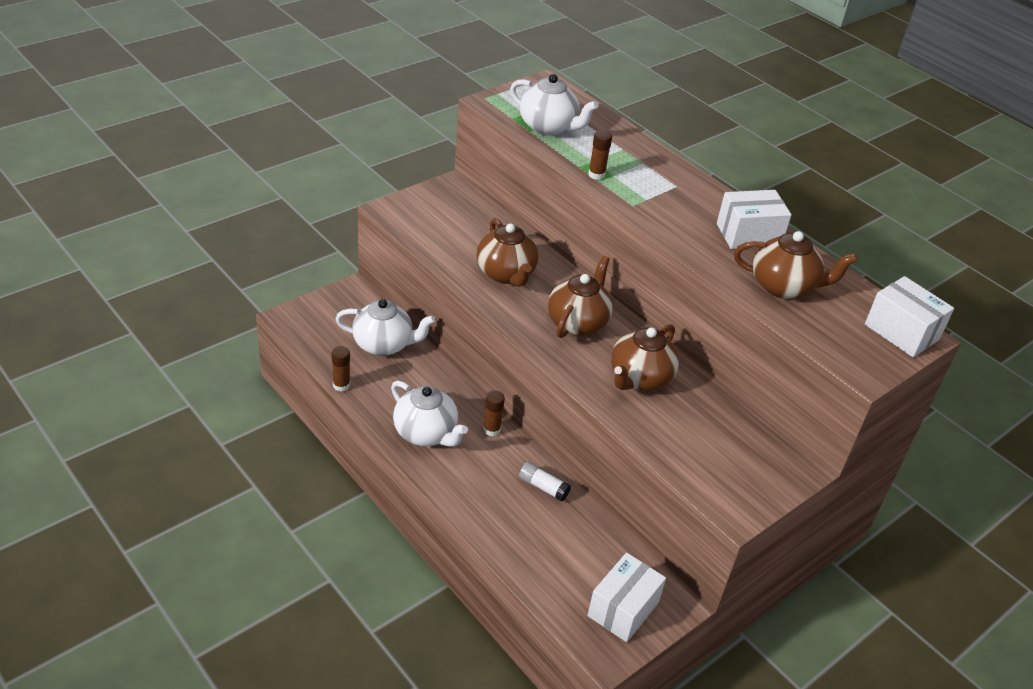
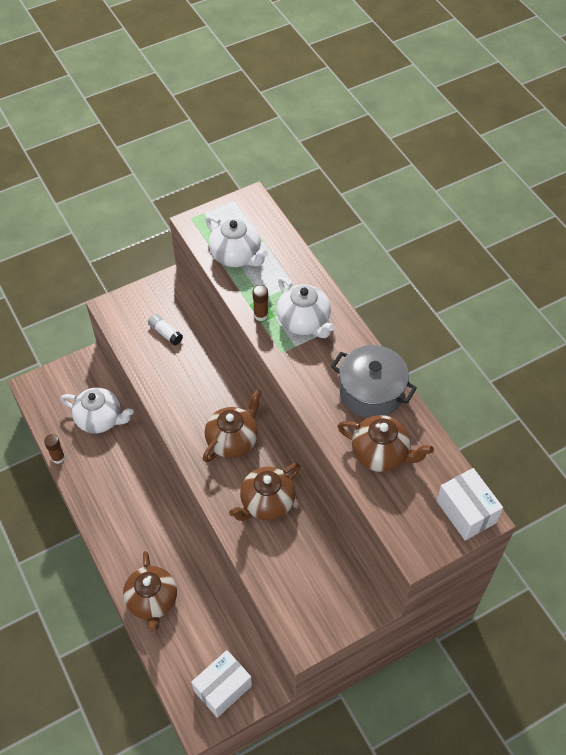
camera: 15 degrees right, 15 degrees up
(426, 433) = (113, 510): white teapot -> white teapot (304, 322)
(491, 430) = (165, 511): brown glue stick -> none
(506, 274) = (188, 384): brown teapot -> brown teapot (152, 601)
(543, 487) = (191, 570): white glue stick -> white glue stick (165, 333)
(748, 235) = (371, 392): white box -> grey pot

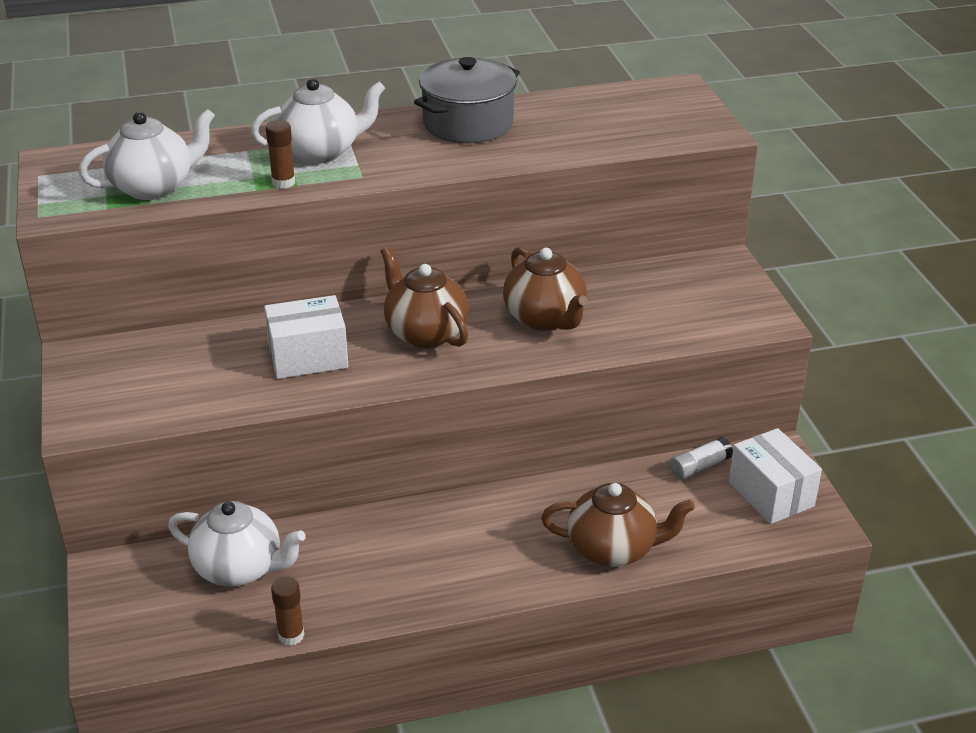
camera: 75 degrees left, 20 degrees down
(100, 419) = (240, 568): white teapot -> white teapot turned 75 degrees clockwise
(165, 333) = (180, 371): white glue stick -> white glue stick (699, 467)
(381, 454) = (566, 131): brown teapot -> none
(466, 512) = (669, 95): white box -> white box (308, 357)

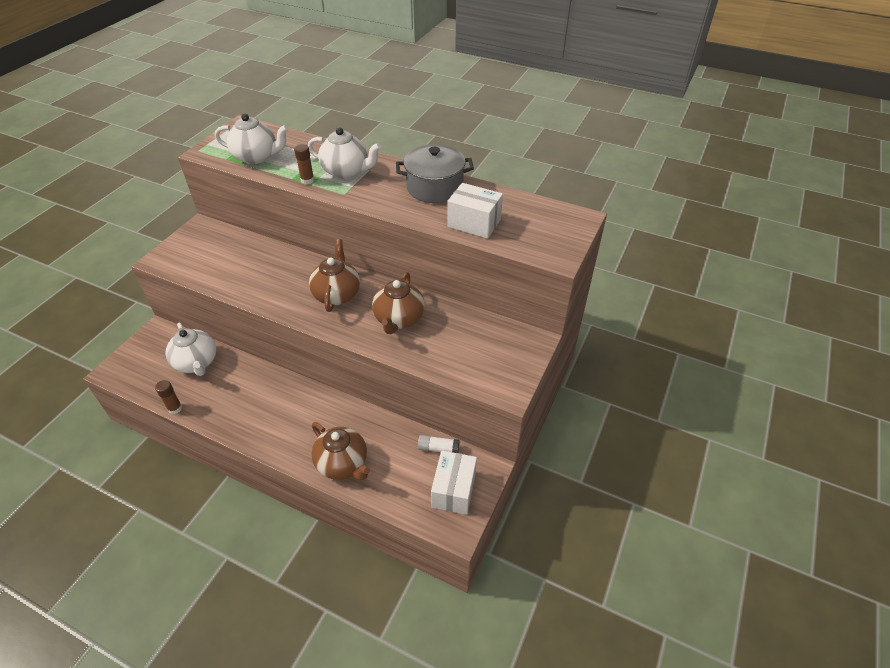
camera: 40 degrees right, 10 degrees up
(308, 357) = (275, 278): white box -> white box (474, 223)

